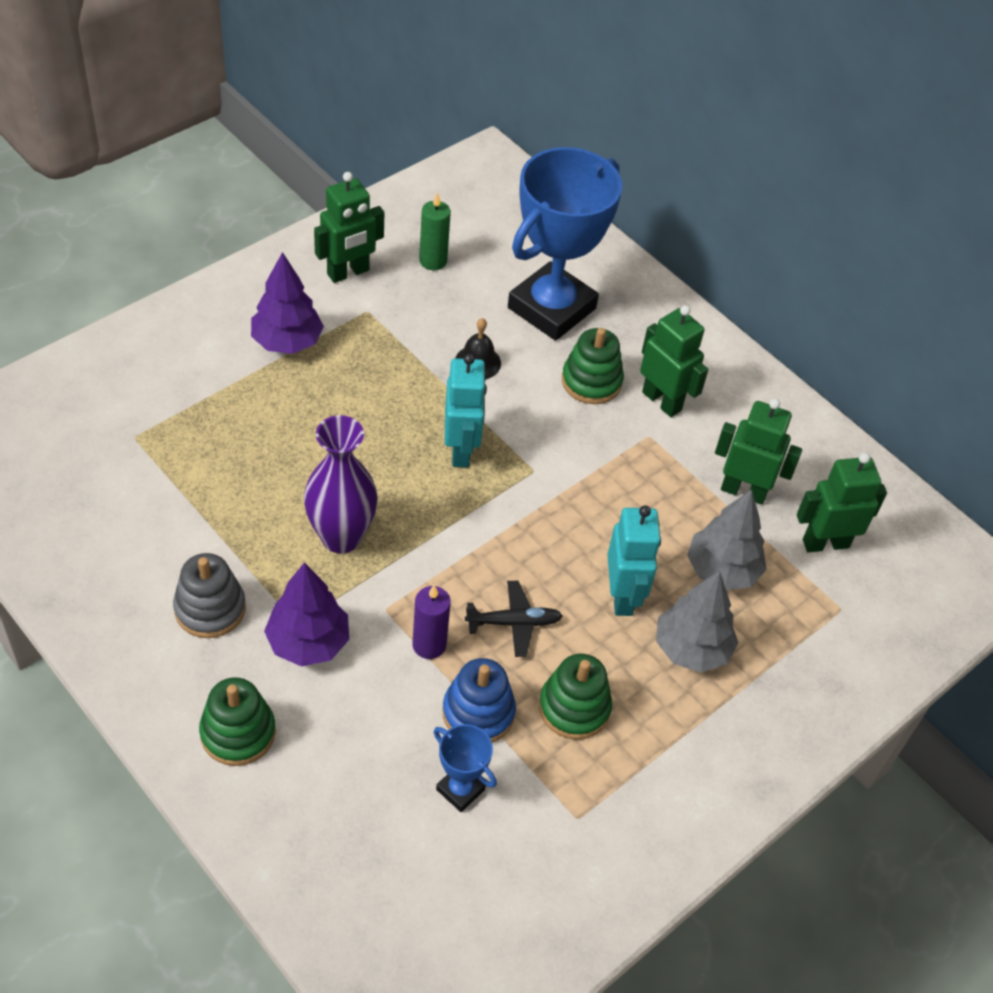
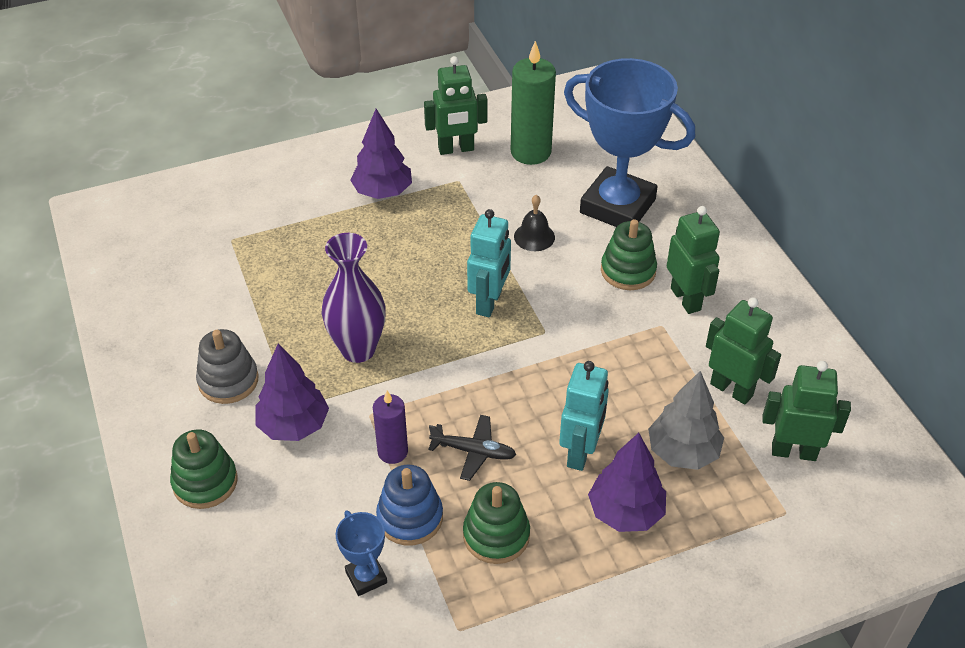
camera: 25 degrees right, 5 degrees down
(433, 261) = (530, 152): green candle -> green candle, size x1.69
(551, 308) = (617, 206): blue trophy -> blue trophy turned 60 degrees clockwise
(691, 649) = (625, 512): grey tree -> purple tree

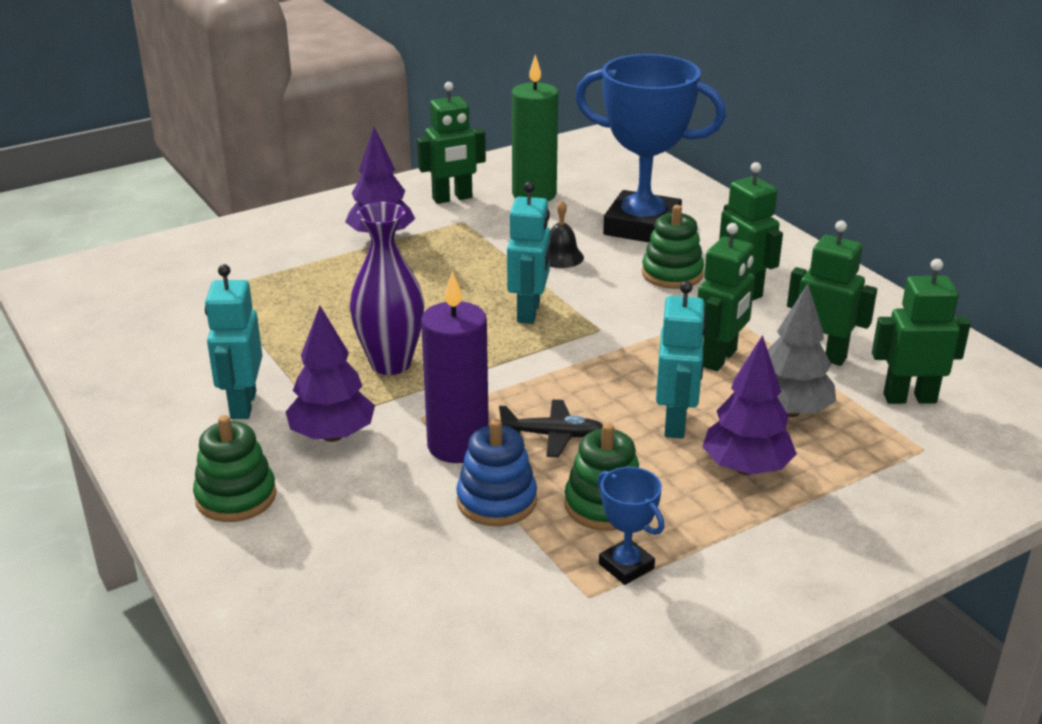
camera: 10 degrees left, 15 degrees down
(228, 381) = (242, 405): grey stacking toy -> turquoise robot
(366, 577) = (460, 561): blue trophy -> blue trophy (626, 566)
(392, 452) = (458, 446): purple candle -> purple candle, size x1.69
(640, 381) = (719, 358): none -> green robot

